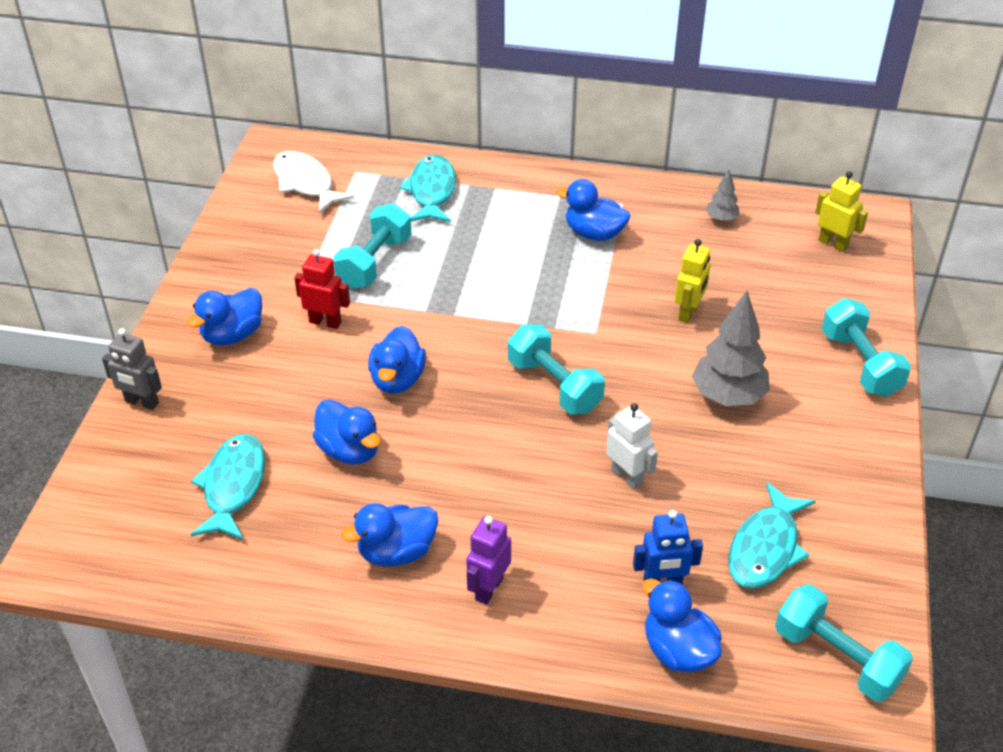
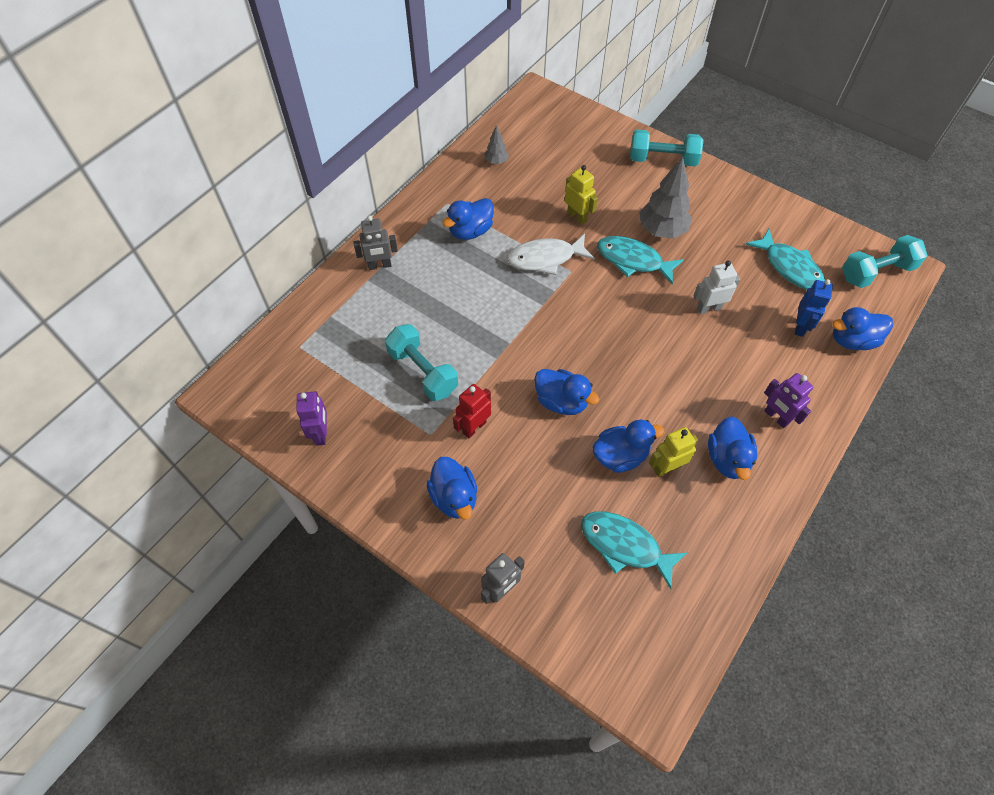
camera: 65 degrees left, 15 degrees up
(261, 221) = (321, 433): none -> purple robot
(306, 183) = (291, 386): white fish -> white fish (545, 258)
(432, 191) = (360, 305): turquoise fish -> turquoise fish (633, 260)
(494, 186) = (379, 265): none -> grey robot
(554, 386) = (611, 313): turquoise dumbbell -> none
(833, 243) = (552, 122): yellow robot -> yellow robot (666, 468)

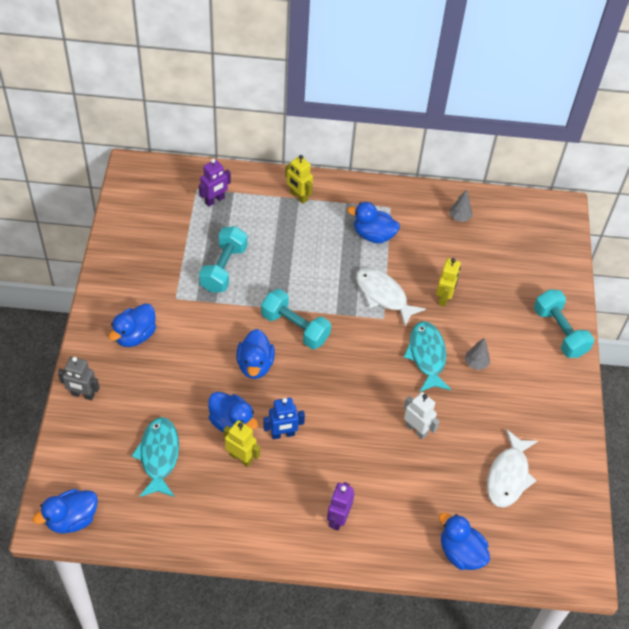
camera: 55 degrees right, 5 degrees down
(321, 433) = (137, 237): purple robot -> purple robot (214, 200)
(379, 265) = (298, 196): grey robot -> yellow robot
(474, 427) = (198, 321): red robot -> none
(662, 230) = (476, 363): grey tree -> grey tree, size x0.50
(727, 459) = (275, 497): blue duck -> blue duck (72, 519)
(789, 267) = (508, 476): turquoise fish -> white fish
(800, 326) = (446, 506): blue robot -> blue robot (283, 434)
(876, 272) = (557, 549): turquoise dumbbell -> turquoise dumbbell (295, 327)

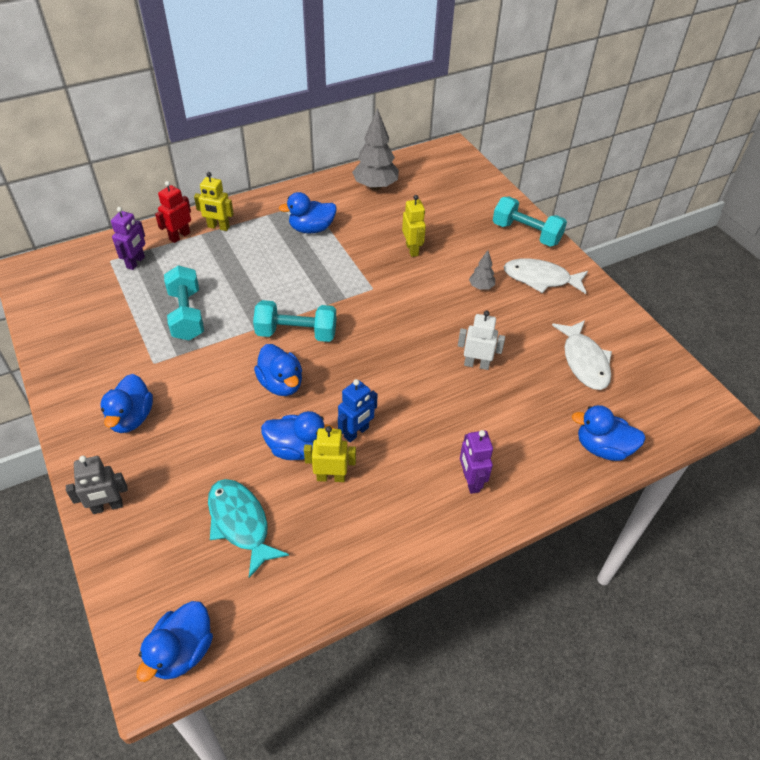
camera: 30 degrees left, 5 degrees down
(262, 191) = (179, 236): none -> red robot
(383, 295) = (358, 271): white fish -> white fish (540, 279)
(427, 356) = (435, 300): turquoise fish -> none
(459, 217) = (375, 186): grey tree -> grey tree, size x1.99

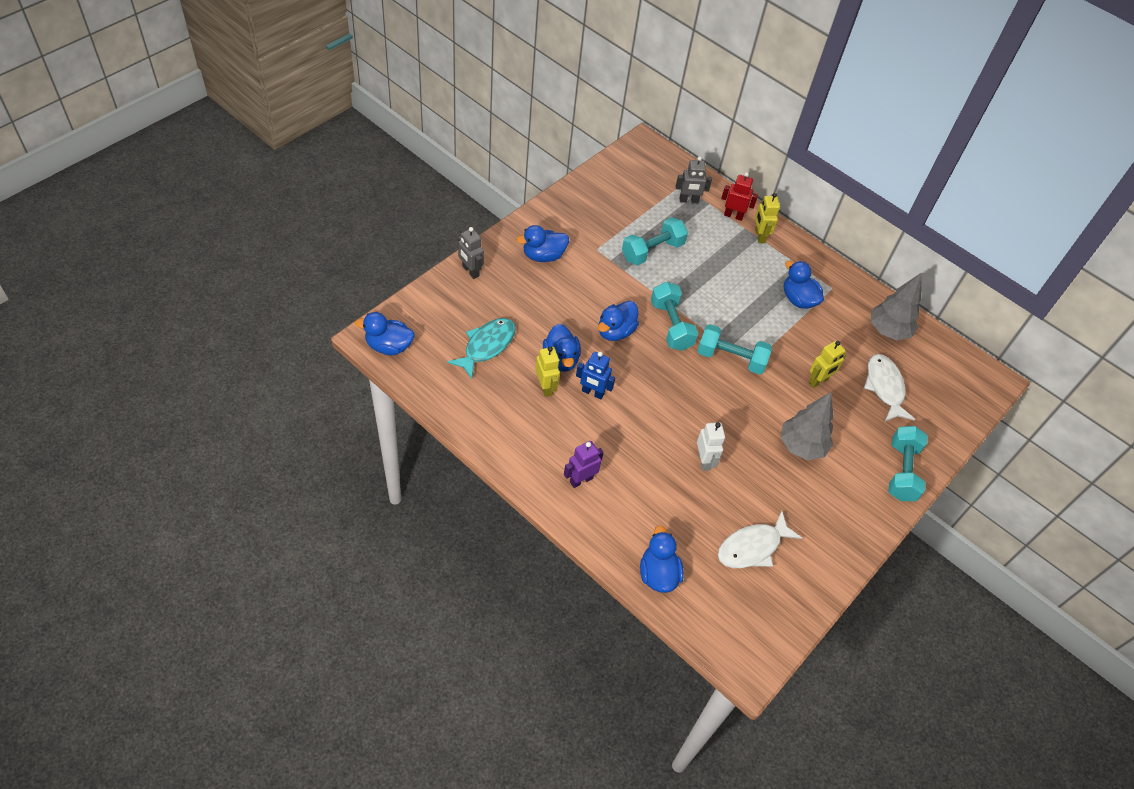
camera: 65 degrees right, 5 degrees up
(136, 262) = (688, 200): purple robot -> grey robot
(360, 301) = (731, 358): none -> turquoise dumbbell
(481, 287) = (801, 446): grey tree -> grey tree, size x1.99
(540, 279) = (842, 495): white fish -> white fish (884, 387)

